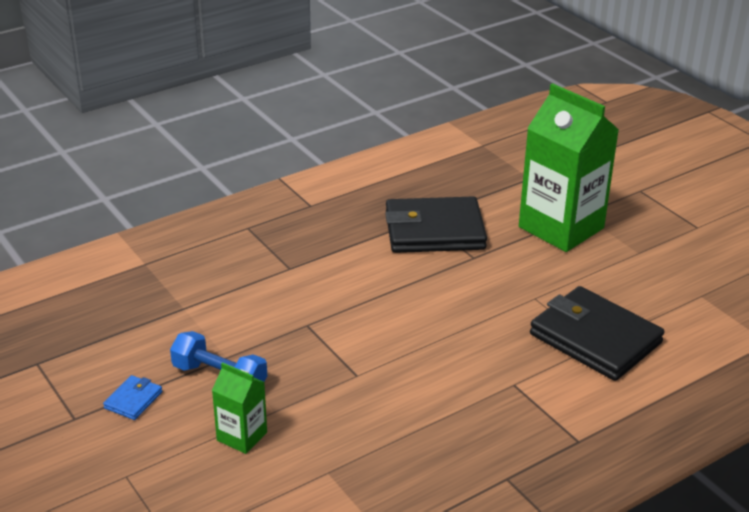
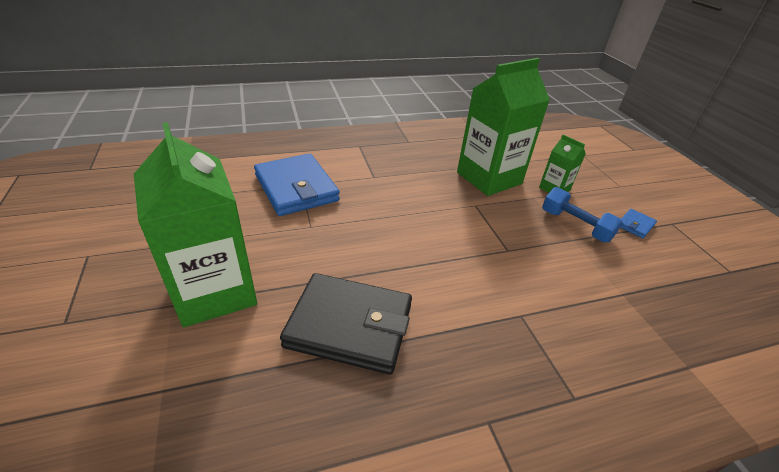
camera: 165 degrees left, 5 degrees up
(346, 429) = (489, 178): none -> green carton
(595, 338) = (296, 188): black wallet -> blue wallet

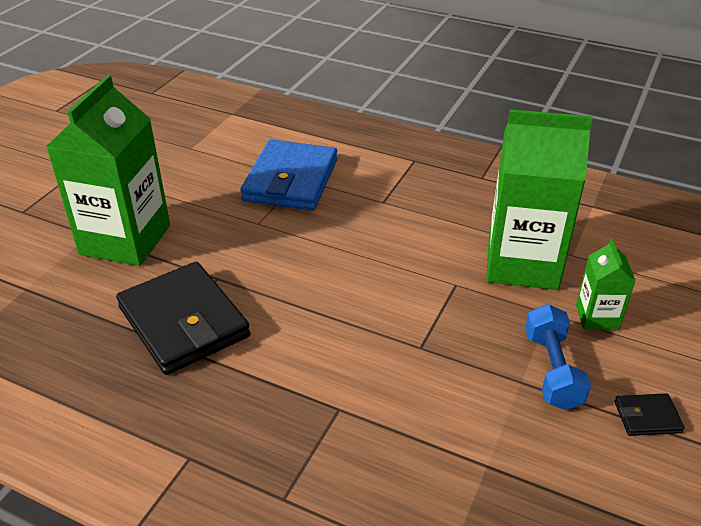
camera: 45 degrees right, 0 degrees up
(635, 225) = (647, 417): blue wallet -> black wallet

